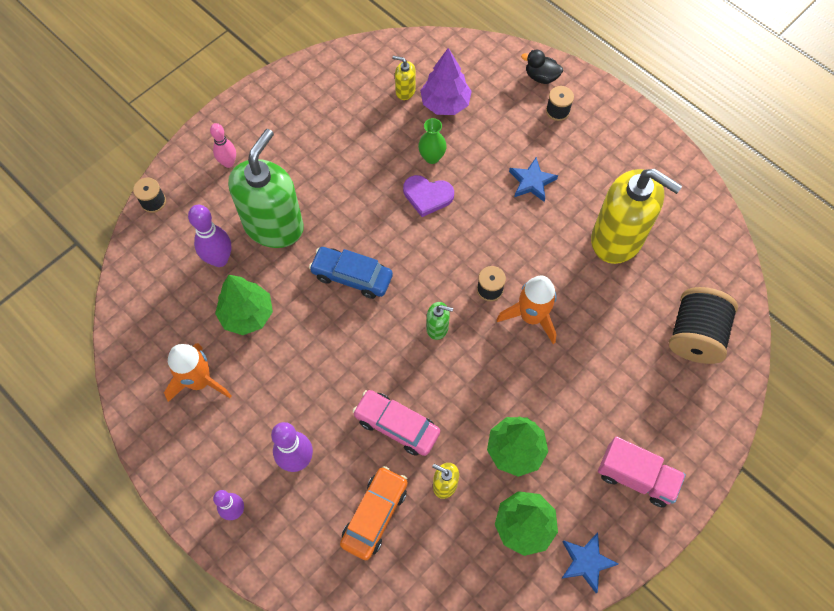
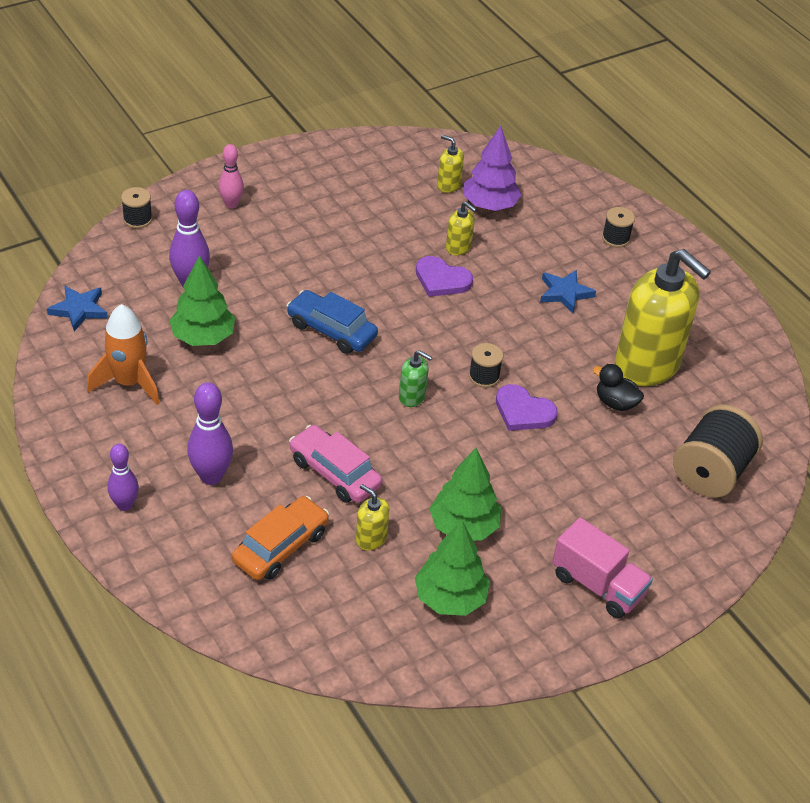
camera: 10 degrees right, 20 degrees down
(274, 226) = (261, 268): green soap dispenser -> none
(432, 157) = (458, 247): green vase -> yellow soap dispenser
(531, 317) = (523, 411): orange rocket -> purple heart
(541, 77) = (606, 205): black duck -> black duck (615, 403)
(586, 562) = (512, 649): blue star -> blue star (79, 310)

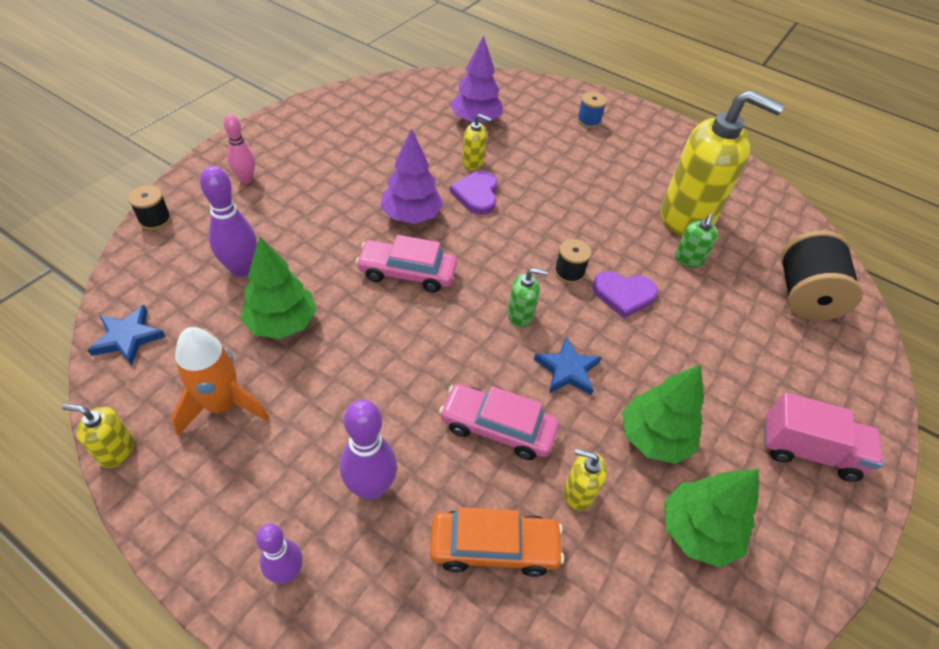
camera: 25 degrees left, 5 degrees up
(281, 547) = (494, 547): orange car -> orange car turned 75 degrees clockwise
(331, 330) = (407, 273): blue car -> pink car
(365, 281) = (411, 216): none -> purple tree
(441, 280) = (476, 194): purple heart -> purple heart turned 90 degrees clockwise
(448, 185) = (432, 113): yellow soap dispenser -> yellow soap dispenser (116, 450)
(565, 293) = (582, 176): blue star -> blue star (567, 370)
(615, 238) = (588, 121): black spool -> blue spool
(615, 403) = (688, 259): black duck -> green soap dispenser

